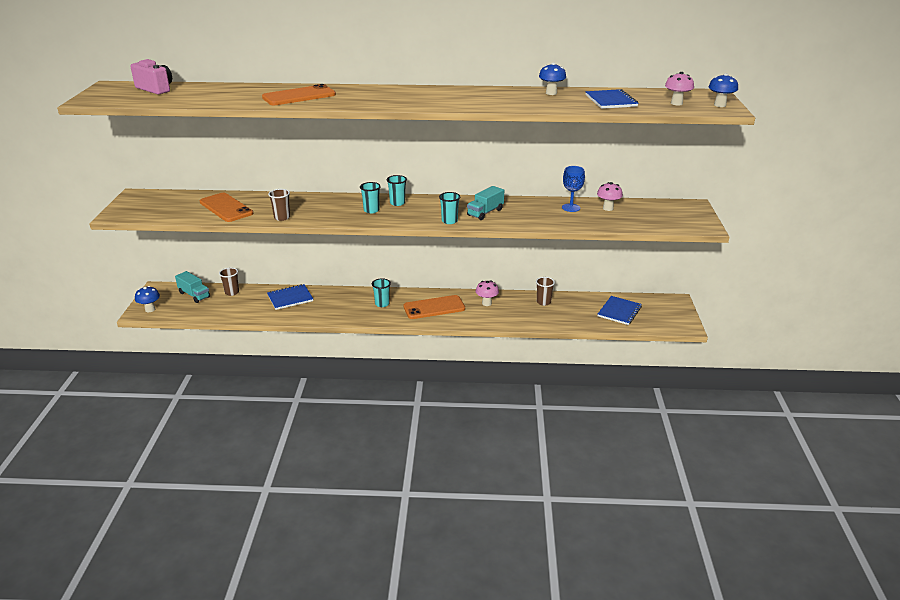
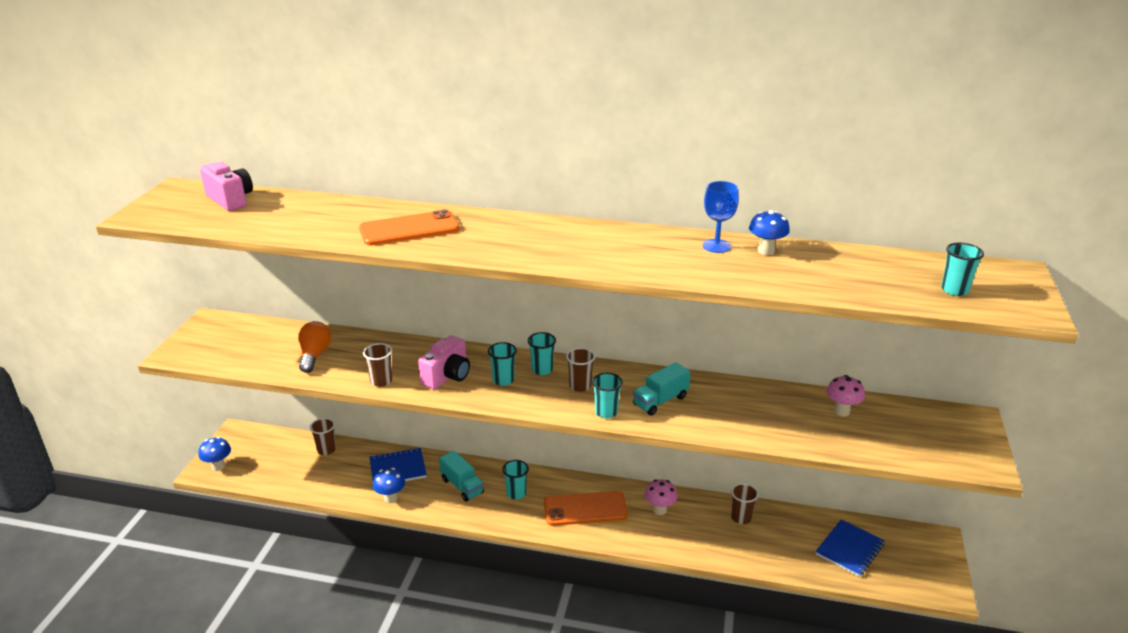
camera: 10 degrees right, 0 degrees up
(194, 295) = (278, 448): turquoise truck -> turquoise truck (462, 486)
(226, 208) = (314, 355): orange phone -> orange light bulb
(330, 211) = (447, 376): none -> pink camera
(427, 209) = (580, 386): none -> brown cup
(571, 208) = (786, 404): blue goblet -> blue goblet (716, 246)
(611, 101) = (852, 276): blue notebook -> none
(676, 103) = (954, 290): pink mushroom -> turquoise cup
(720, 105) = (1023, 300): blue mushroom -> blue mushroom (390, 498)

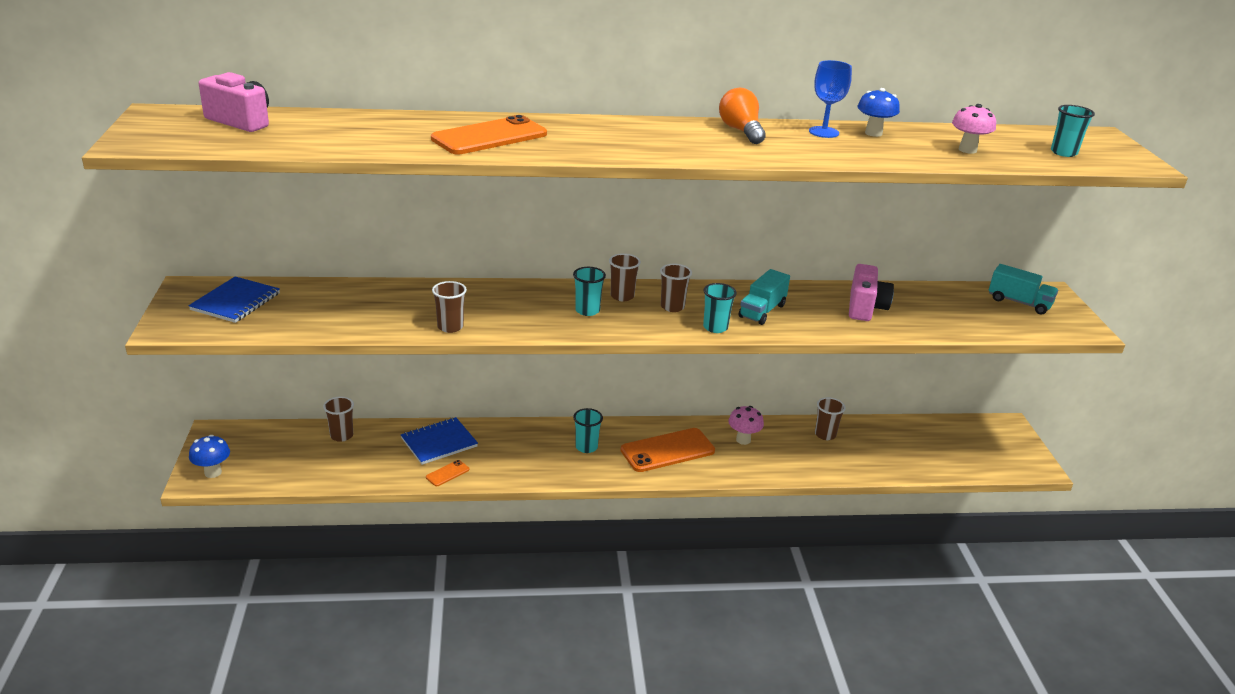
camera: 20 degrees left, 0 degrees up
(314, 355) = (351, 310): orange light bulb -> orange light bulb (741, 131)
(390, 498) = (447, 473): blue mushroom -> orange phone
(447, 376) = (523, 314): pink camera -> pink camera (865, 308)
(462, 486) = (522, 449): turquoise truck -> turquoise truck (1019, 302)
(542, 369) = (622, 296): turquoise cup -> brown cup
(841, 411) = (936, 300): pink mushroom -> pink mushroom (967, 150)
(849, 549) = (937, 446): blue notebook -> blue notebook (235, 302)

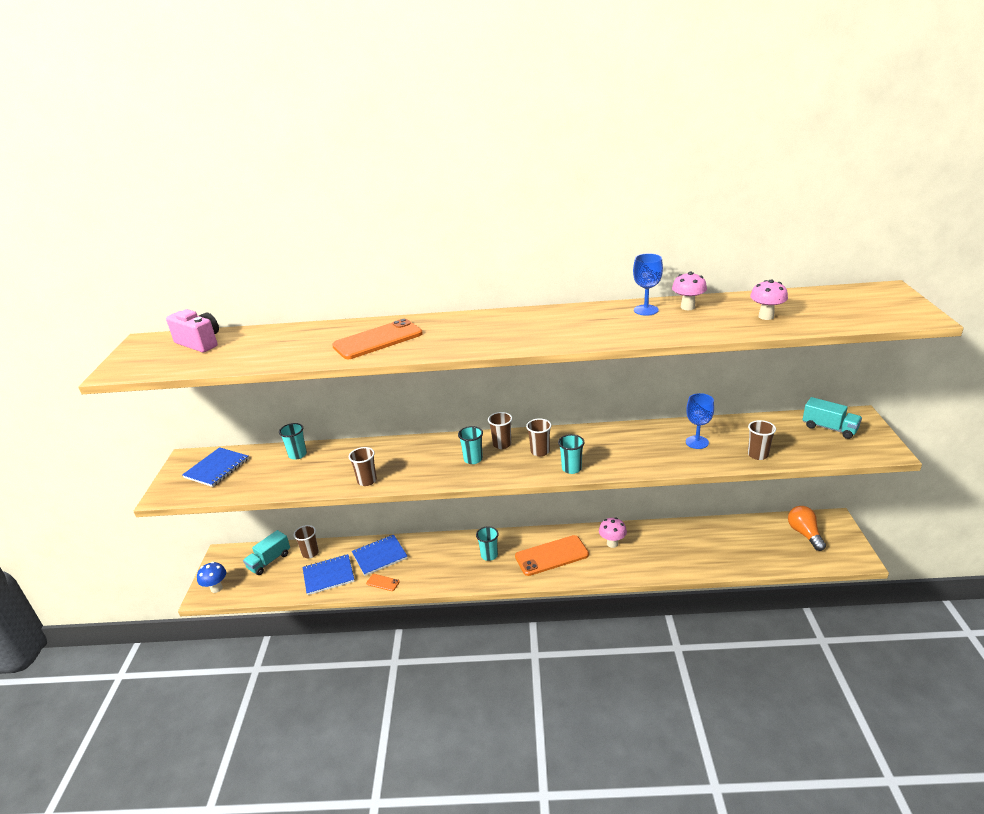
camera: 10 degrees right, 0 degrees up
(371, 463) = (328, 575): none -> blue notebook
(447, 473) = (383, 582): orange phone -> orange phone turned 60 degrees clockwise
(741, 131) = (578, 315): orange light bulb -> orange light bulb (804, 534)
(762, 311) = (611, 451): turquoise truck -> turquoise truck (269, 561)
(825, 434) = (679, 536): brown cup -> brown cup (758, 455)
(865, 308) = (697, 442): pink camera -> blue goblet
(873, 133) = (687, 307): blue mushroom -> pink mushroom
(1063, 152) = (851, 311): turquoise cup -> turquoise cup (297, 455)

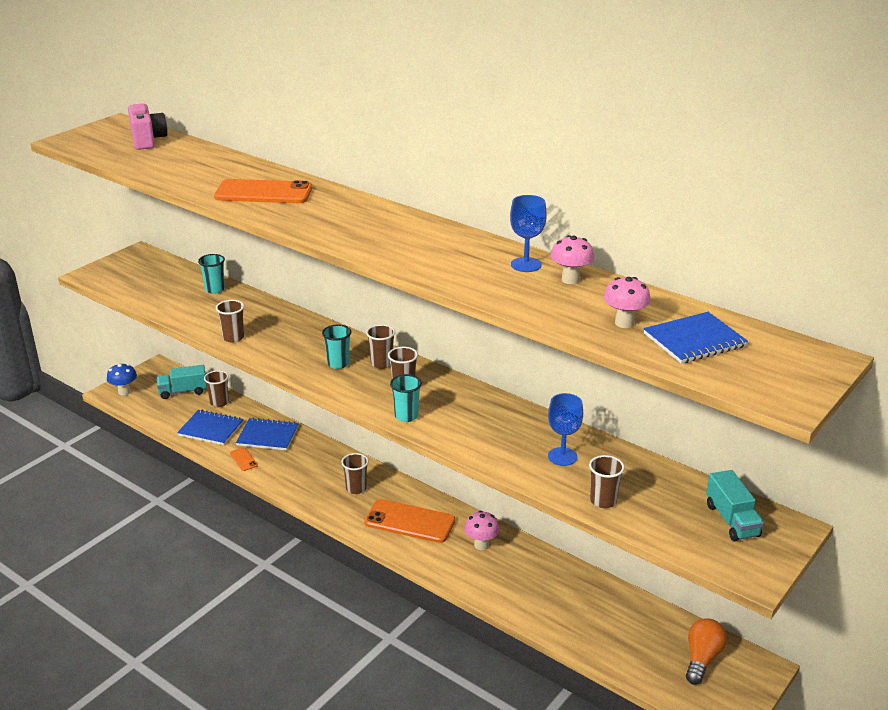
camera: 35 degrees right, 0 degrees up
(217, 468) = (147, 271): blue notebook -> blue notebook (694, 340)
(489, 555) = (356, 488): turquoise cup -> brown cup

